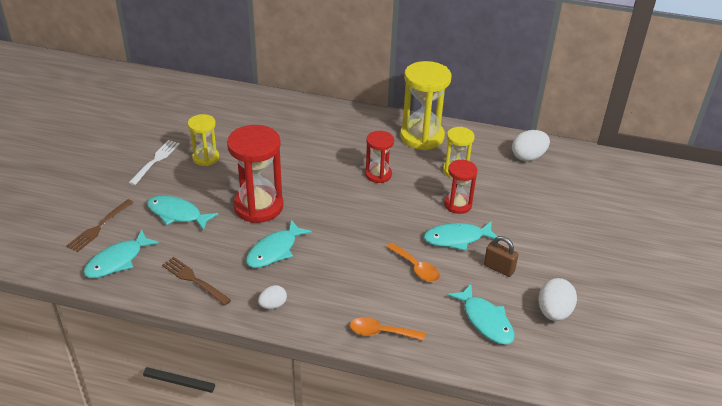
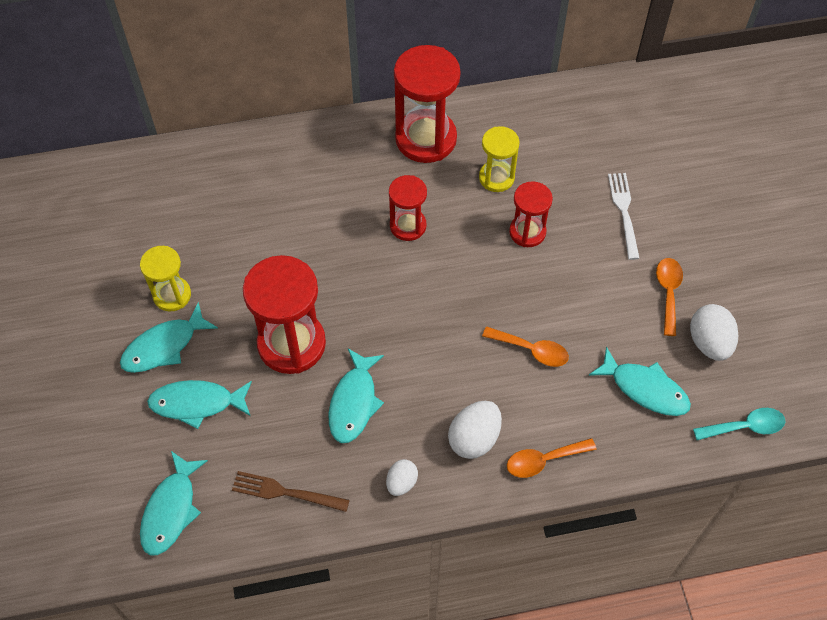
camera: 25 degrees left, 20 degrees up
(99, 227) = (110, 470): brown fork -> none
(155, 161) = (108, 330): white fork -> white fork (624, 212)
(422, 137) = (426, 139): yellow hourglass -> red hourglass
(457, 238) = (554, 285): turquoise fish -> turquoise fish (164, 346)
(499, 268) = (622, 308): brown padlock -> none
(528, 157) = (569, 118): white egg -> white egg (474, 438)
(540, 272) = (668, 292): none -> orange spoon
(551, 374) = (745, 427): none -> turquoise spoon

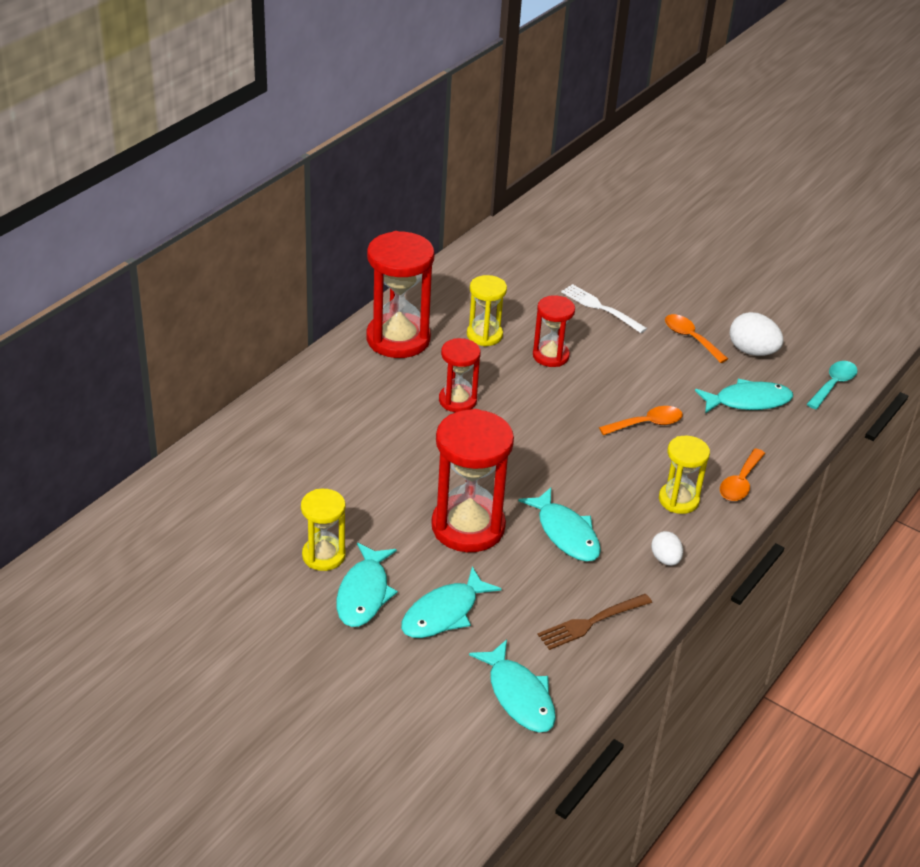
camera: 45 degrees left, 20 degrees down
(474, 438) = (678, 500): white egg -> yellow hourglass

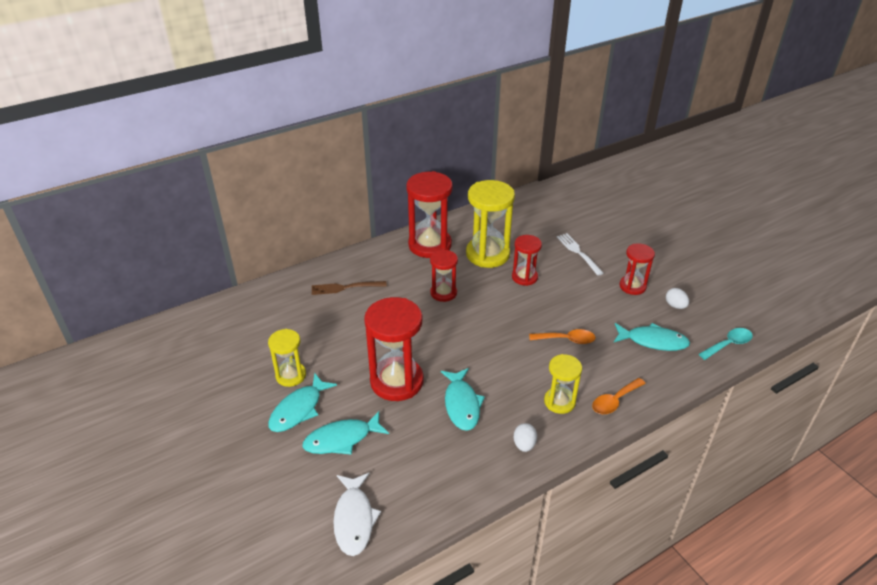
camera: 25 degrees right, 0 degrees up
(484, 335) = (487, 254): yellow hourglass -> yellow hourglass, size x1.75
(519, 695) = (354, 519): turquoise fish -> white fish
(591, 622) = (441, 478): brown fork -> brown fork (345, 287)
(690, 338) = (632, 286): orange spoon -> red hourglass
(752, 351) = (675, 306): white egg -> white egg, size x0.61

